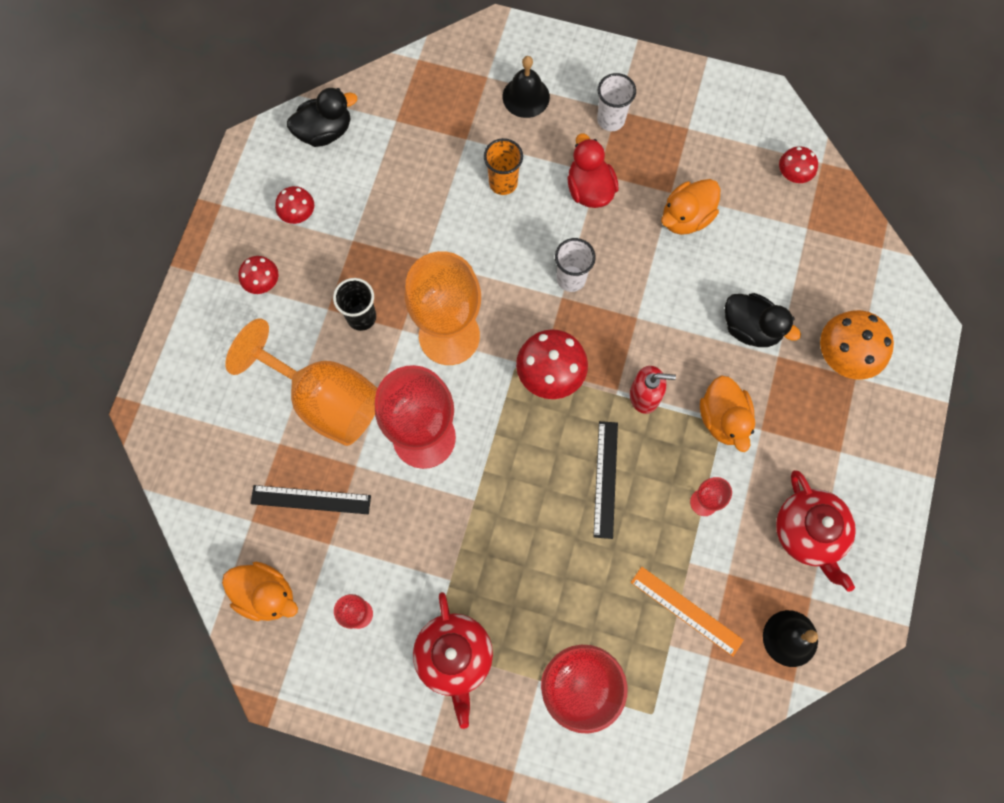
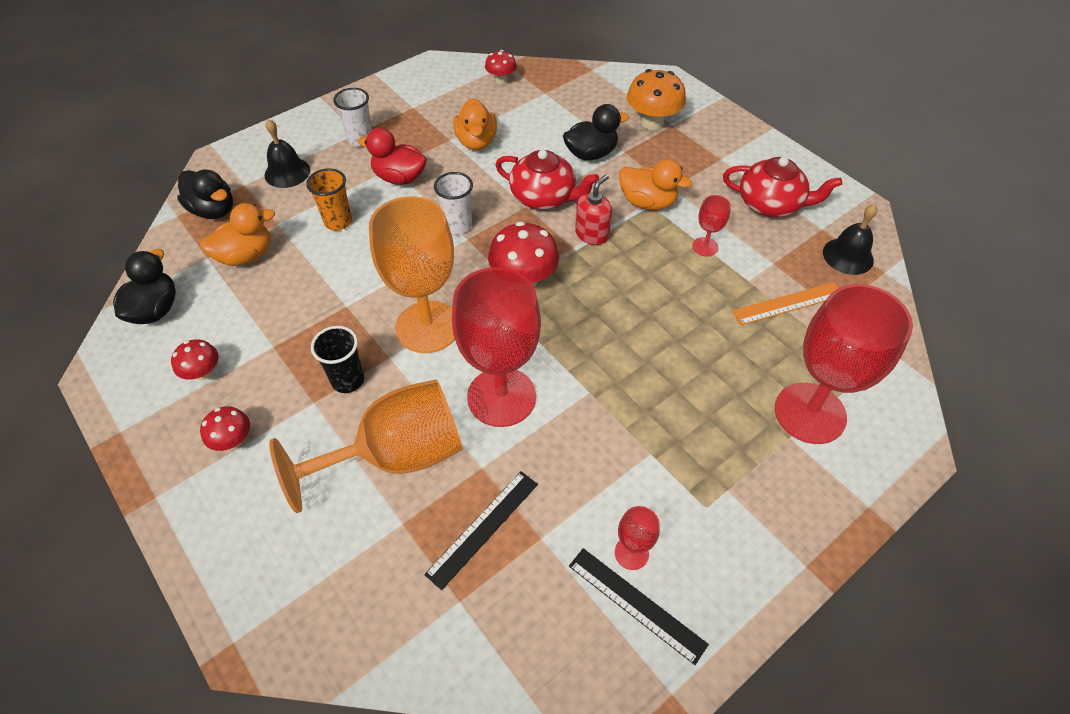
camera: 55 degrees left, 20 degrees down
(266, 594) = (549, 634): orange duck -> orange duck (246, 255)
(443, 80) = (213, 210): none -> black duck
(454, 657) = (728, 492): red teapot -> red teapot (544, 197)
(605, 479) = (640, 294): black ruler -> black ruler (636, 604)

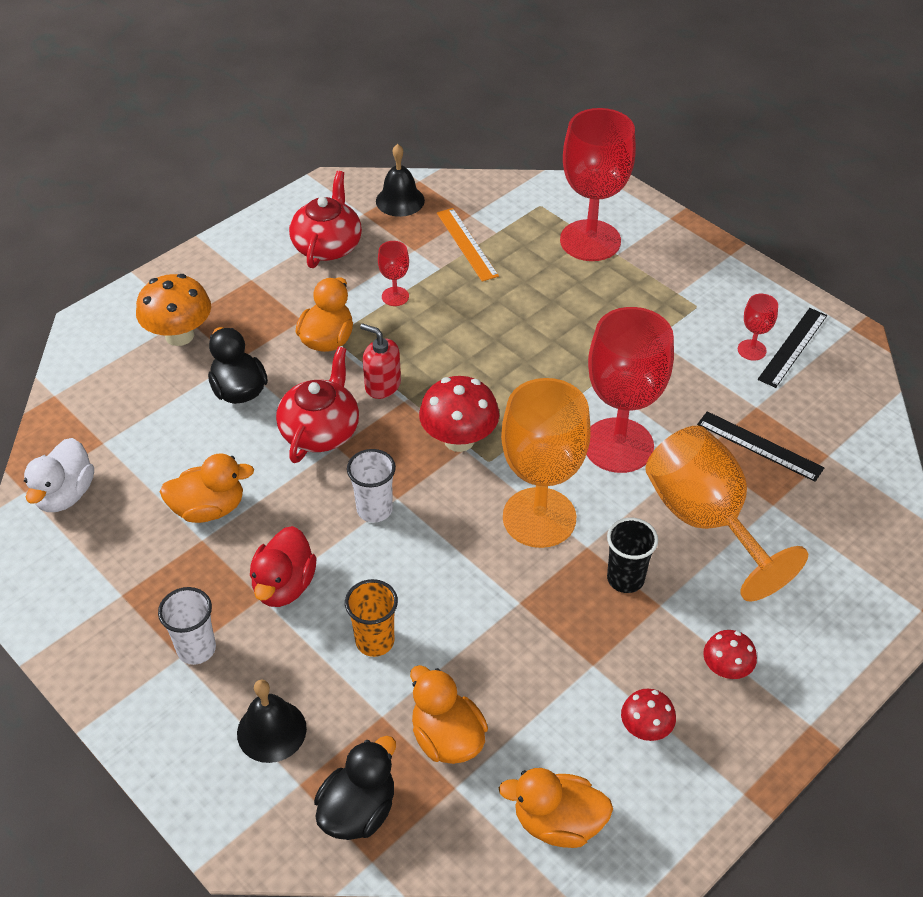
camera: 95 degrees left, 5 degrees down
(155, 310) = (557, 822): black duck -> orange duck
(501, 80) = (65, 494): red mushroom -> white duck

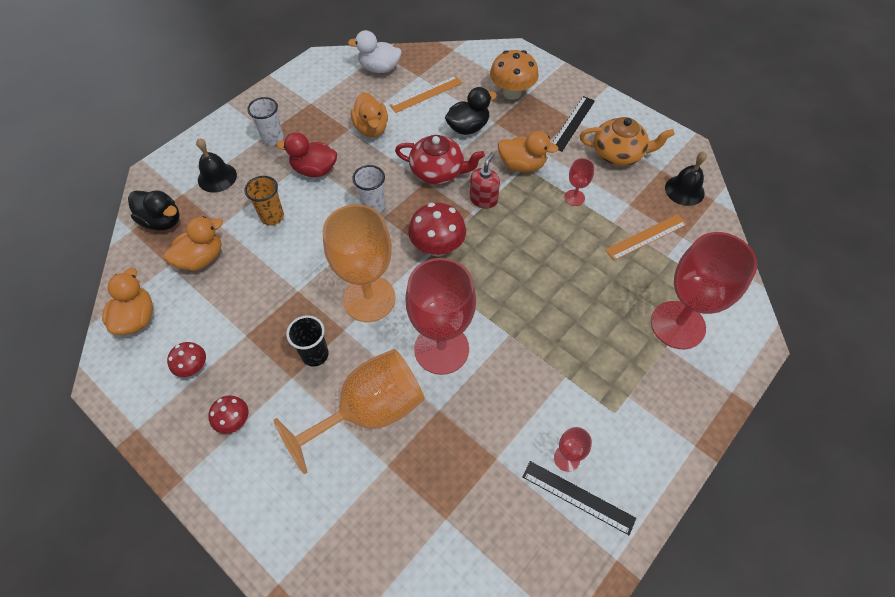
camera: 85 degrees right, 10 degrees up
(150, 435) = (426, 94): none -> orange ruler
(327, 246) = (618, 154): red teapot -> orange teapot
(759, 446) = (450, 458): black ruler -> black ruler (572, 123)

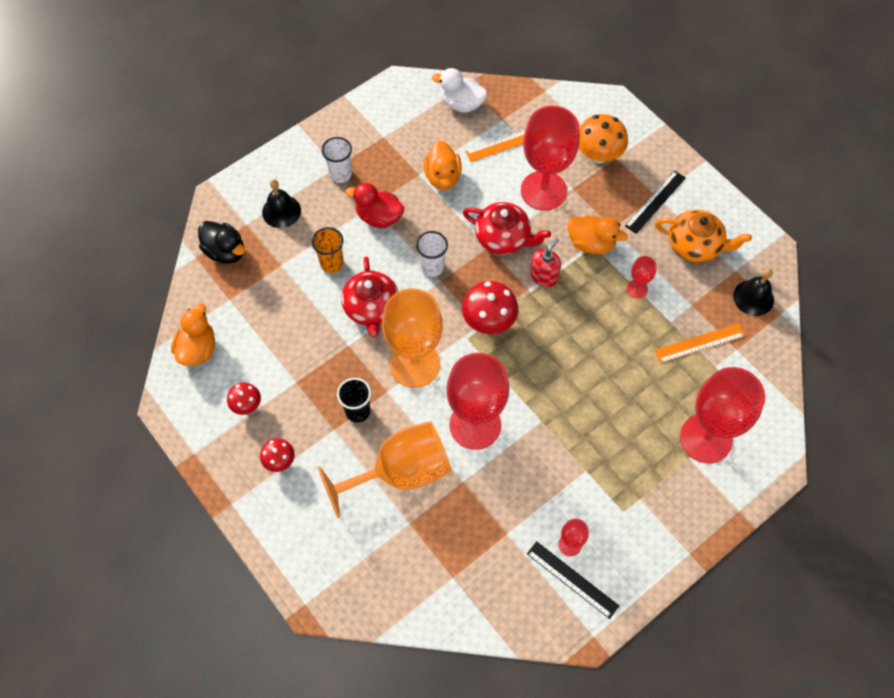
camera: 10 degrees right, 5 degrees up
(201, 258) = (260, 297): orange duck -> none
(317, 252) = (371, 308): none -> red teapot
(468, 127) = (543, 191): black duck -> red goblet

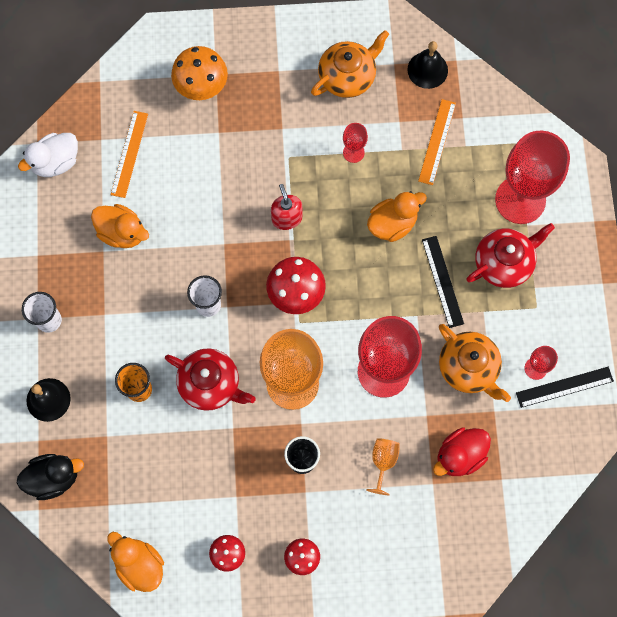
camera: 55 degrees left, 10 degrees up
(379, 217) = (121, 316): red duck -> red duck (460, 456)
(400, 472) = (383, 461): orange goblet -> orange goblet, size x0.43
(503, 238) = (224, 224): red teapot -> red teapot (504, 262)
(528, 489) = (469, 368): none -> orange teapot
(543, 191) = (202, 158): red goblet -> none
(591, 243) = (284, 157): orange duck -> orange duck (392, 224)
(655, 201) = (283, 76): black ruler -> black ruler (442, 281)

